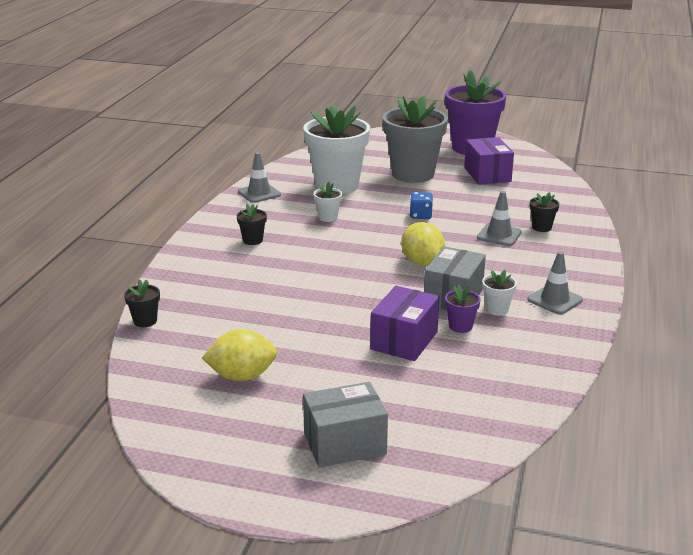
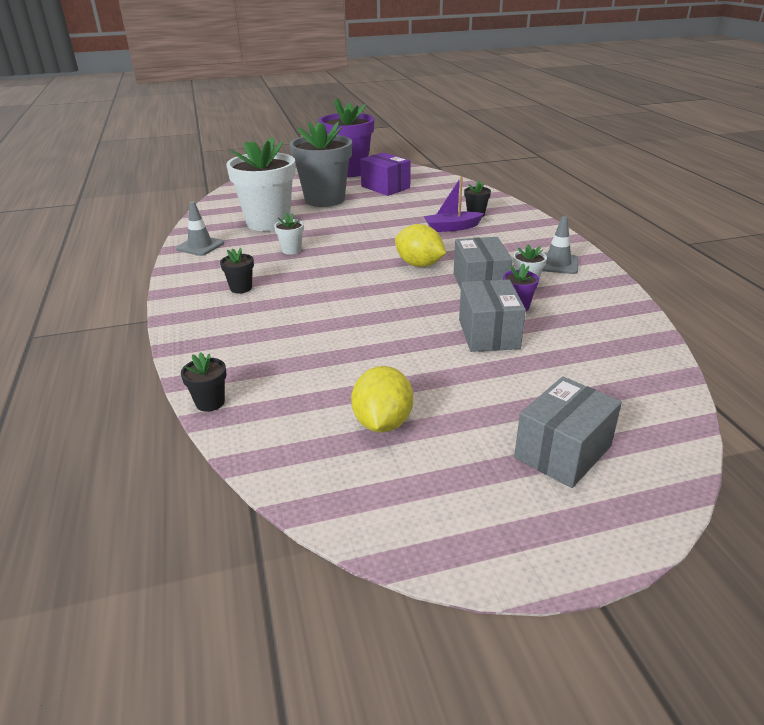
camera: 30 degrees left, 5 degrees up
(242, 376) = (382, 423): yellow lemon -> yellow lemon turned 45 degrees counterclockwise
(404, 340) = (488, 334): purple box -> grey box
(421, 215) = (371, 229): blue dice -> none
(499, 235) = (452, 228): grey traffic cone -> purple boat

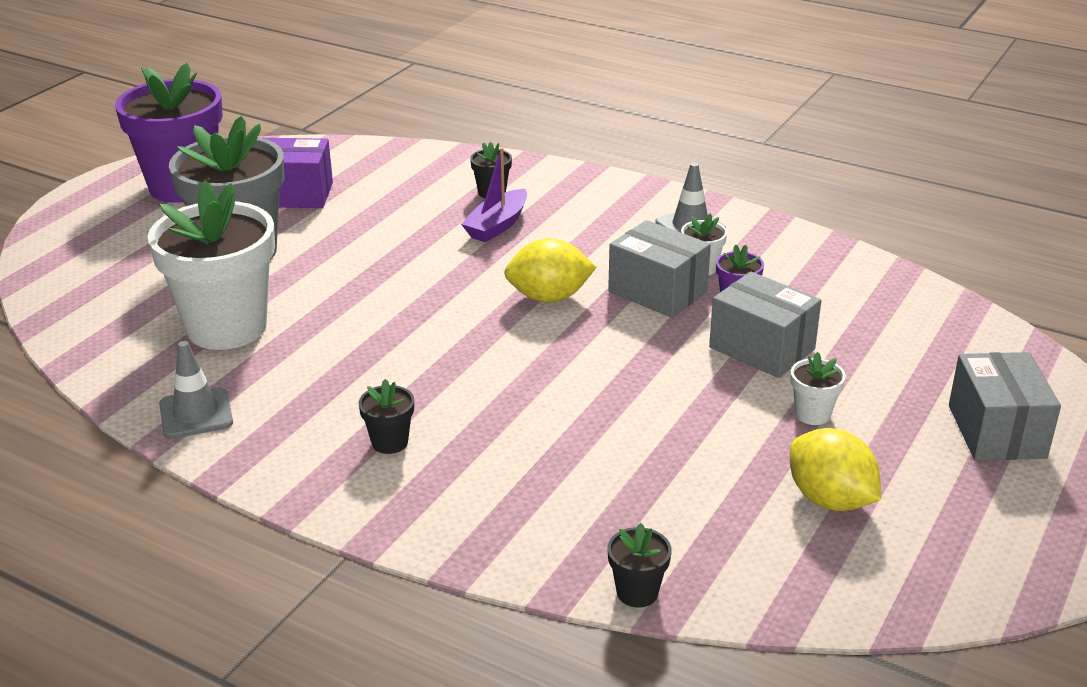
camera: 45 degrees left, 0 degrees up
(291, 250) = (349, 354): white flower pot -> white flower pot (812, 414)

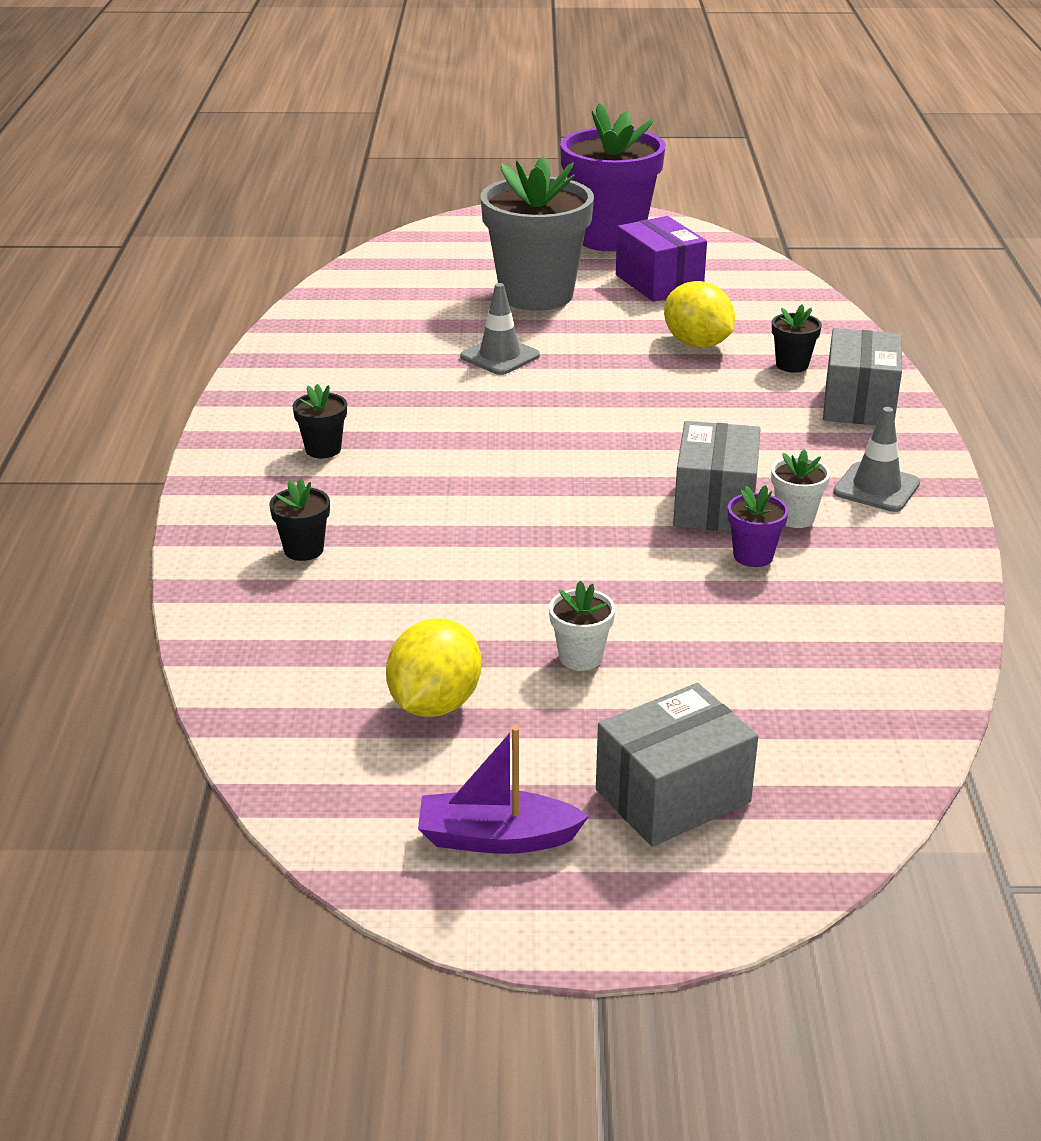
camera: 60 degrees right, 0 degrees up
(196, 413) = (289, 360): grey traffic cone -> grey traffic cone (500, 356)
(227, 327) = (418, 330): white flower pot -> none
(497, 225) = (732, 387): purple boat -> purple boat (497, 838)
(549, 297) = (632, 451): yellow lemon -> yellow lemon (697, 344)
(637, 592) = (207, 628): black flower pot -> black flower pot (304, 550)
(761, 348) = (675, 595): grey box -> grey box (858, 404)

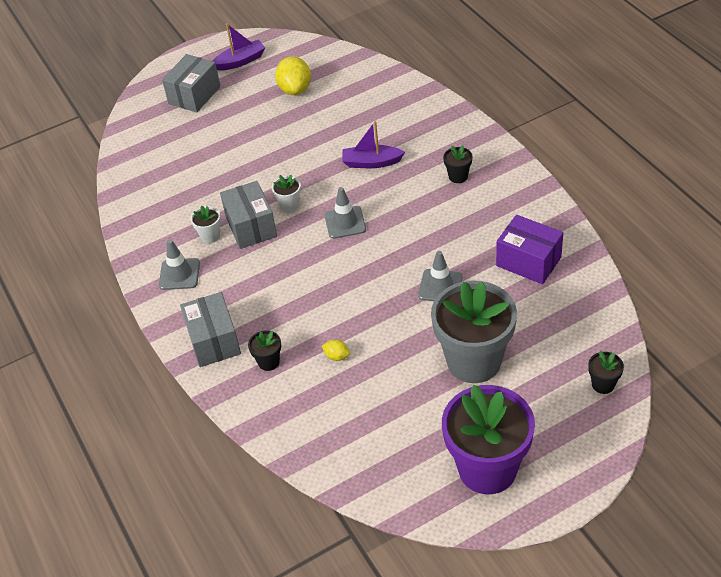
camera: 155 degrees right, 15 degrees up
(304, 550) = (405, 123): black flower pot -> black flower pot (603, 384)
(430, 516) = (371, 162): none -> purple boat
(557, 458) = (345, 222): none -> grey traffic cone
(580, 657) = (258, 127): white flower pot -> white flower pot (289, 205)
(659, 283) = (407, 419): purple box -> purple box (528, 261)
(697, 344) = (337, 356): yellow lemon -> yellow lemon, size x0.48
(753, 556) = (218, 204): purple flower pot -> none

